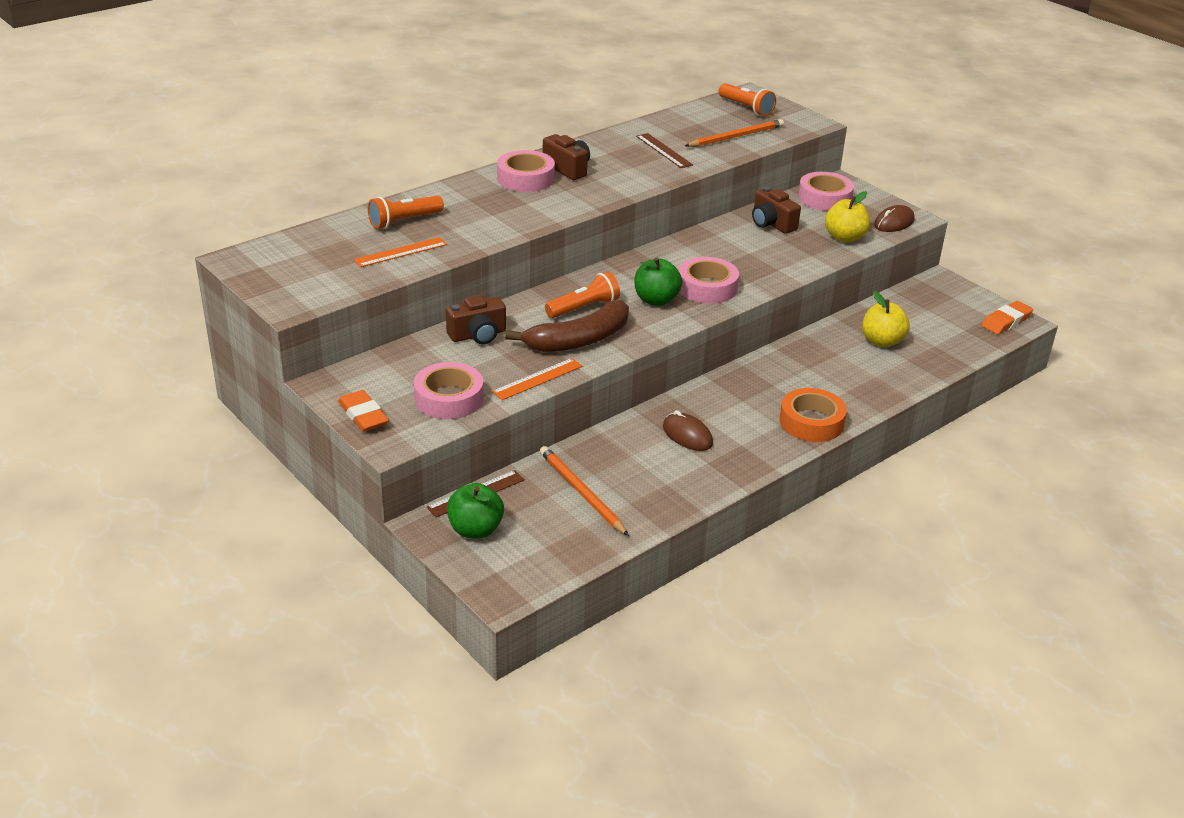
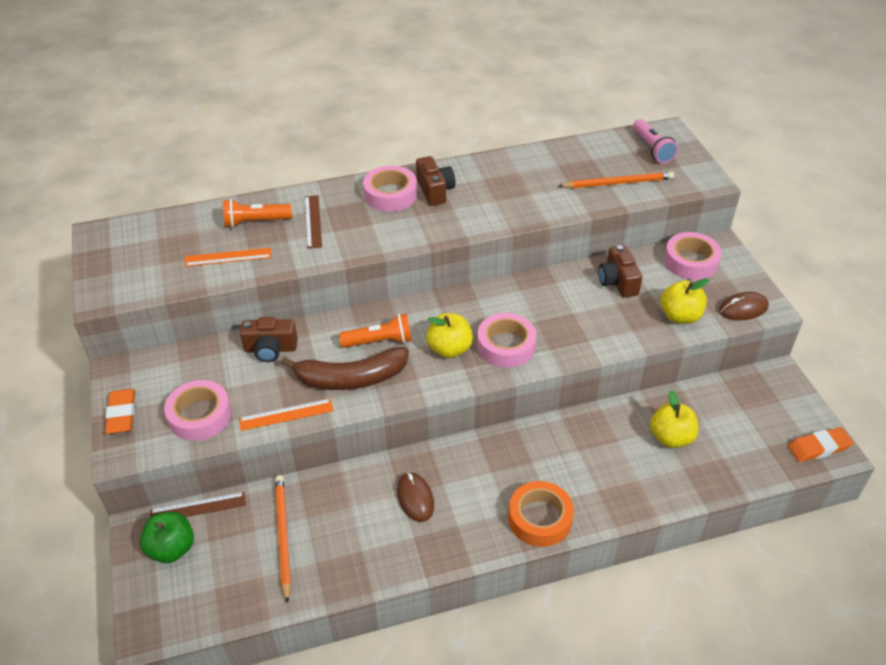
camera: 25 degrees right, 10 degrees up
(656, 300) = (449, 349): green apple -> yellow apple
(664, 150) = (537, 186): brown ruler -> brown ruler (313, 221)
(746, 108) = (652, 149): orange flashlight -> pink flashlight

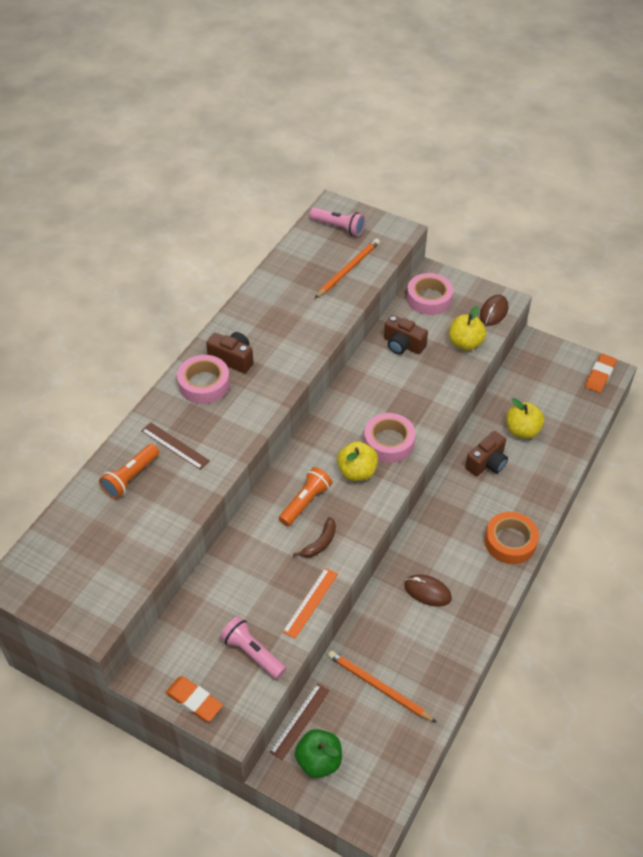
camera: 45 degrees left, 5 degrees up
(200, 415) = (252, 653): pink tape -> pink flashlight
(228, 257) = (149, 520): orange ruler -> none
(270, 349) = (237, 567): brown camera -> brown camera (487, 463)
(351, 378) = (320, 543): brown banana -> brown banana, size x0.50

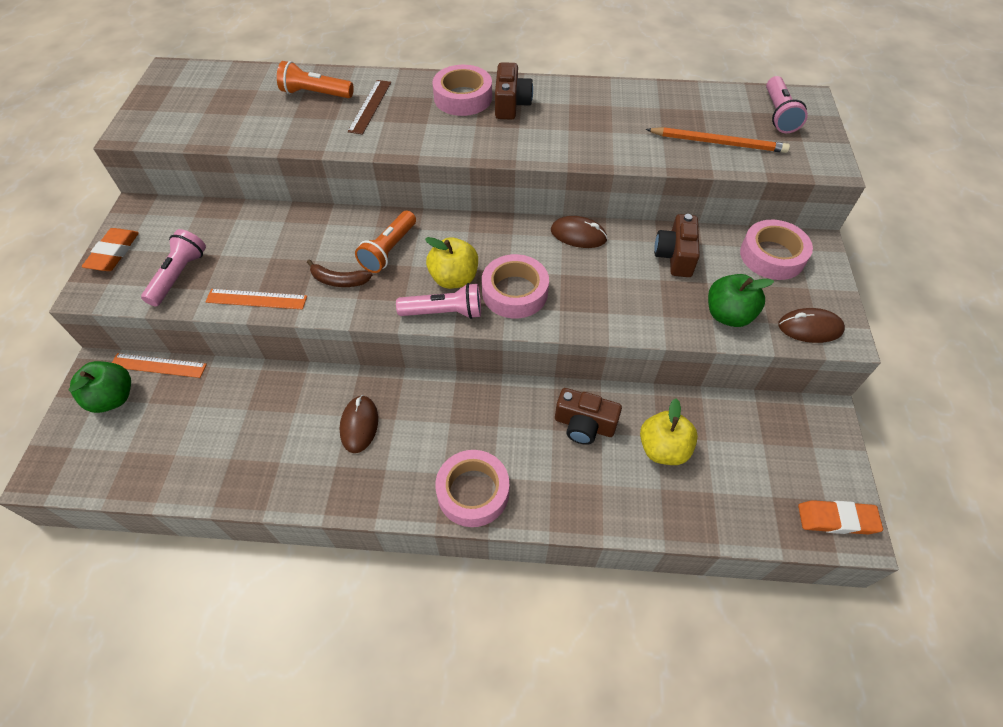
camera: 65 degrees right, 5 degrees up
(300, 721) = (158, 365): brown ruler -> orange ruler
(305, 502) = (389, 250): orange flashlight -> orange flashlight turned 105 degrees clockwise
(354, 386) = (578, 235): none -> brown mouse
(378, 687) = (215, 420): orange pencil -> none
(386, 488) = (444, 312): none -> pink flashlight
(465, 343) = (728, 315): yellow apple -> green apple
(510, 542) = (473, 492): orange tape -> pink tape

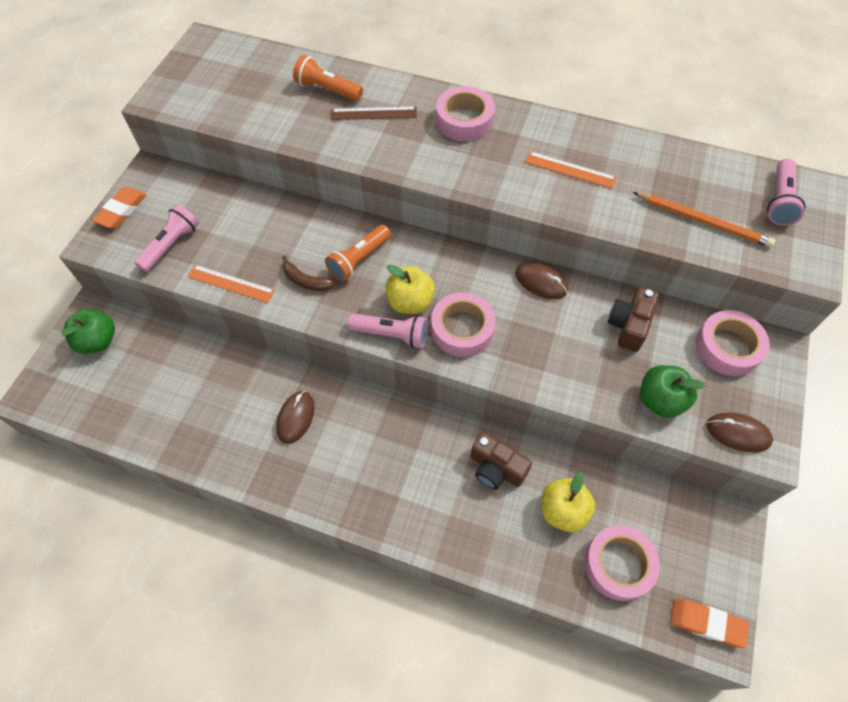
camera: 15 degrees right, 5 degrees up
(158, 365) = (140, 319): orange ruler -> orange ruler (570, 170)
(370, 106) = (374, 113): brown ruler -> brown ruler turned 60 degrees clockwise
(473, 492) = (377, 506): pink tape -> pink tape (618, 564)
(511, 104) = (508, 136): brown camera -> none

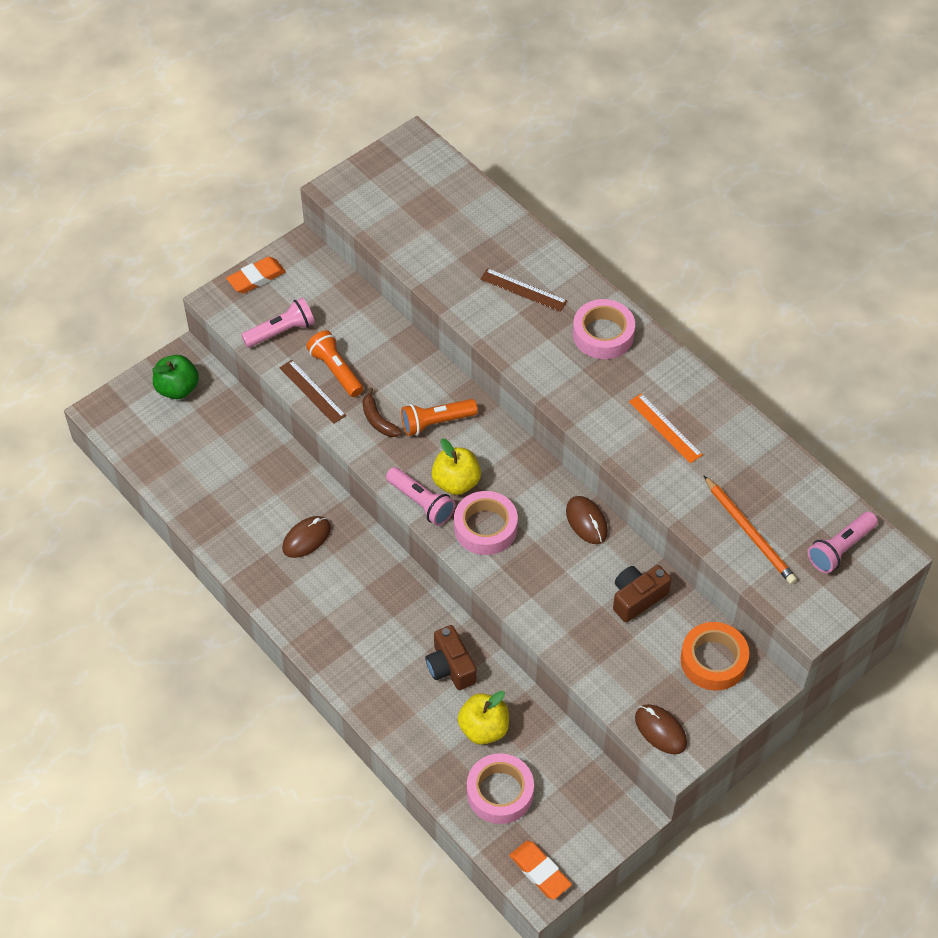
camera: 30 degrees right, 5 degrees down
(231, 283) = (312, 391): orange ruler -> brown ruler
(327, 90) = (496, 246): orange flashlight -> orange flashlight (336, 371)
(660, 400) = (614, 671): green apple -> none
(727, 347) = (713, 660): pink tape -> orange tape

